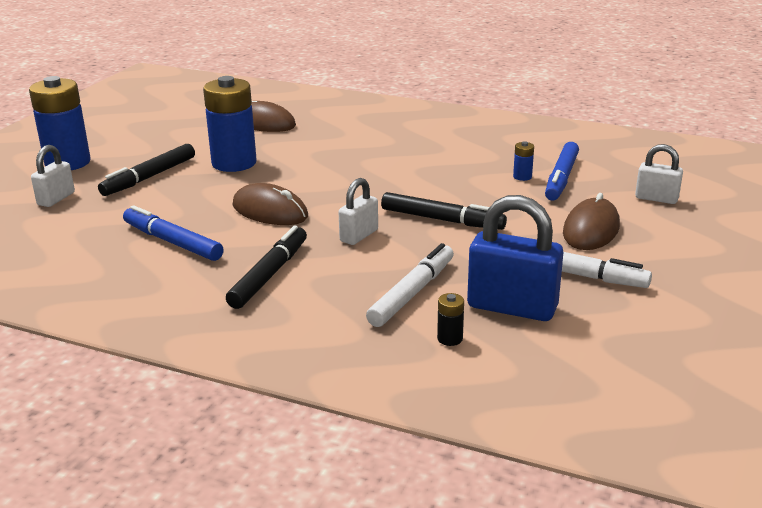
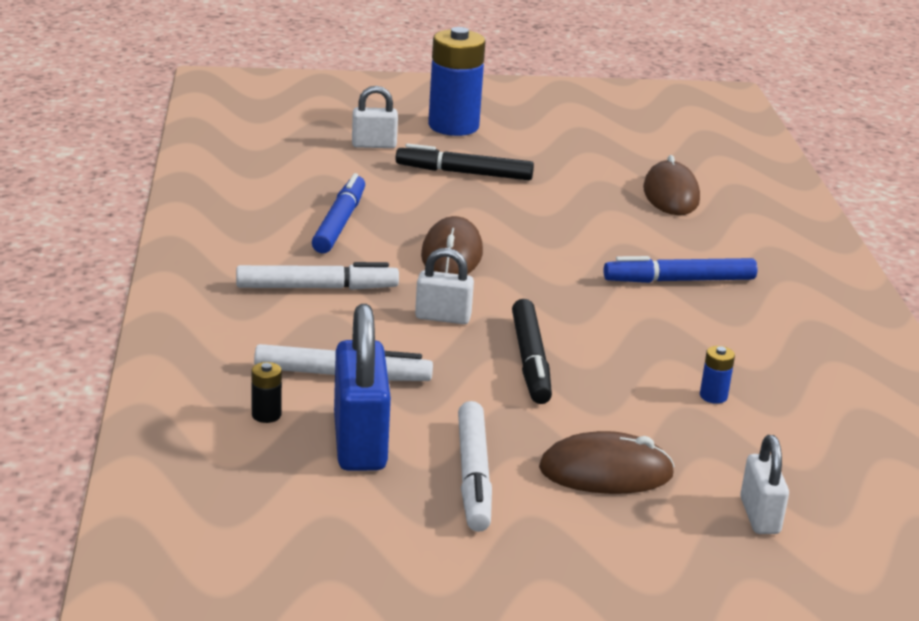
camera: 60 degrees right, 0 degrees up
(234, 163) = (545, 206): blue battery -> none
(269, 275) = (317, 288): black marker -> white marker
(561, 178) = (742, 427): blue marker -> blue marker (679, 280)

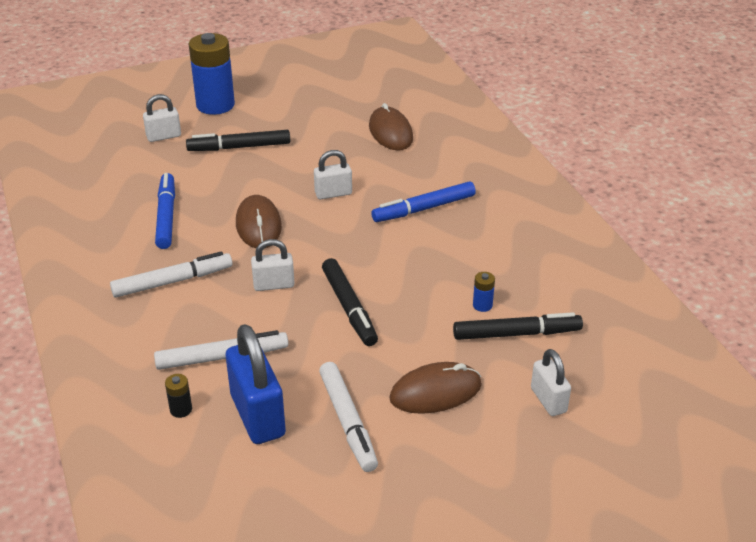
camera: 15 degrees left, 10 degrees up
(564, 241) = (333, 193): none -> white padlock
(747, 436) = (516, 334): none -> black marker

